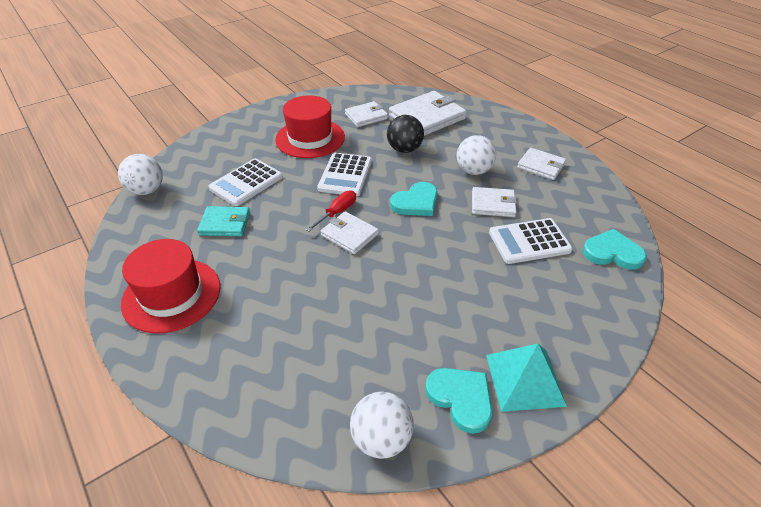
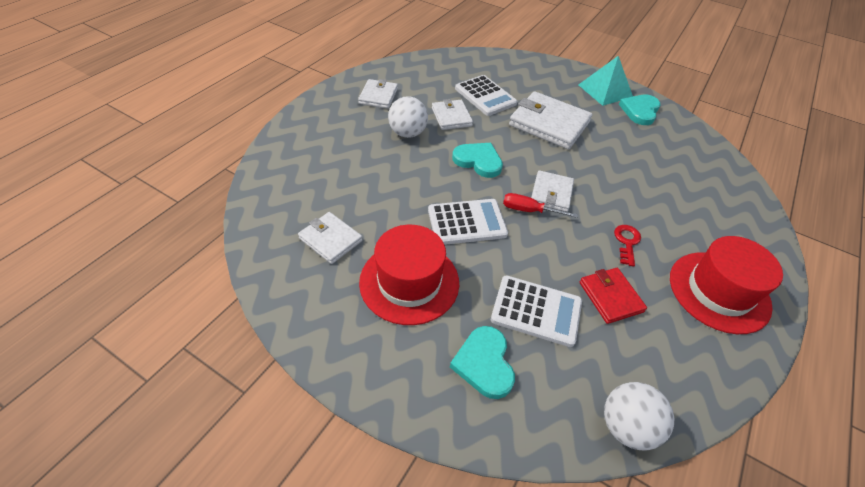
camera: 115 degrees left, 5 degrees up
(225, 224) = (610, 297): turquoise wallet -> red wallet
(263, 259) = (626, 242): none -> red key
(381, 439) = (693, 135): white ball -> none
(404, 149) = (393, 187): black ball -> none
(427, 117) = (314, 182): white wallet -> white wallet (549, 123)
(612, 253) = (471, 63): turquoise heart -> turquoise heart (484, 363)

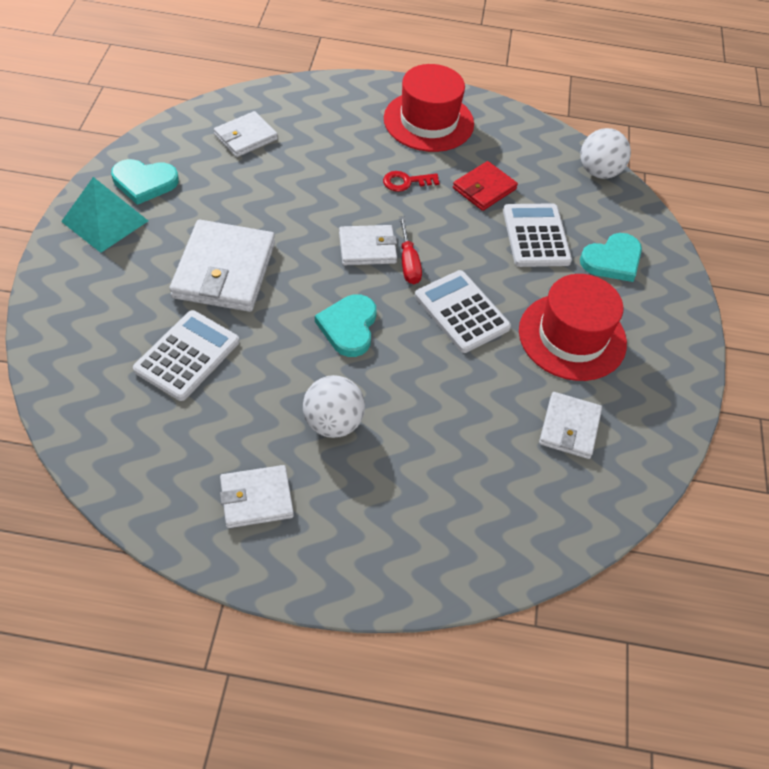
camera: 115 degrees left, 5 degrees up
(451, 117) = (265, 382): white wallet -> white wallet (245, 137)

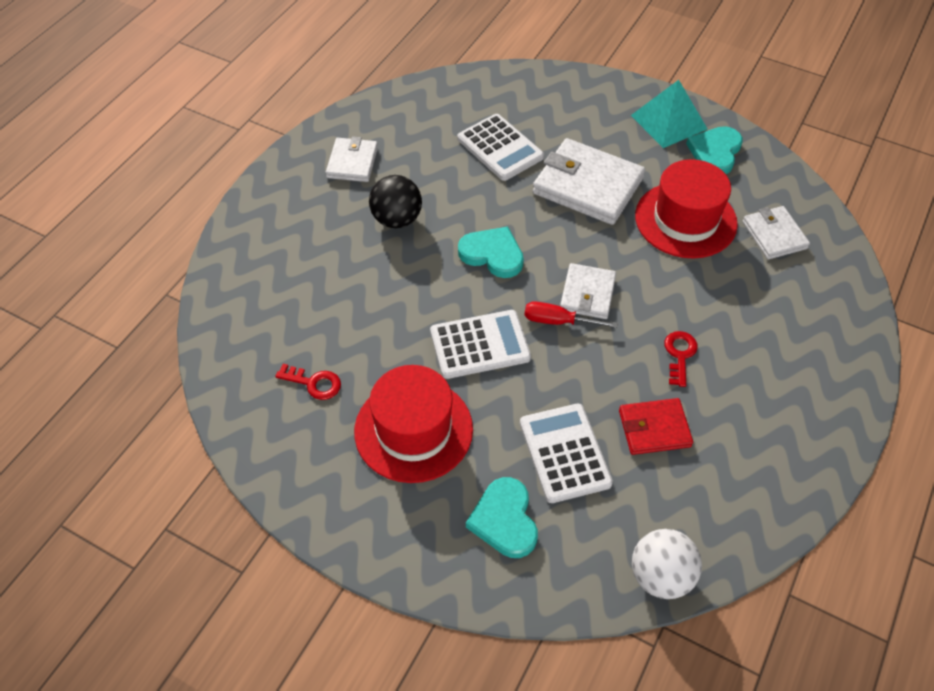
camera: 115 degrees right, 0 degrees up
(333, 423) = (397, 219): white ball -> black ball
(428, 121) = (786, 410): red hat -> red hat (685, 220)
(484, 188) = (654, 428): red wallet -> red wallet turned 75 degrees counterclockwise
(536, 236) = (564, 453): white calculator -> white calculator turned 120 degrees counterclockwise
(569, 427) = (314, 383): white wallet -> red key

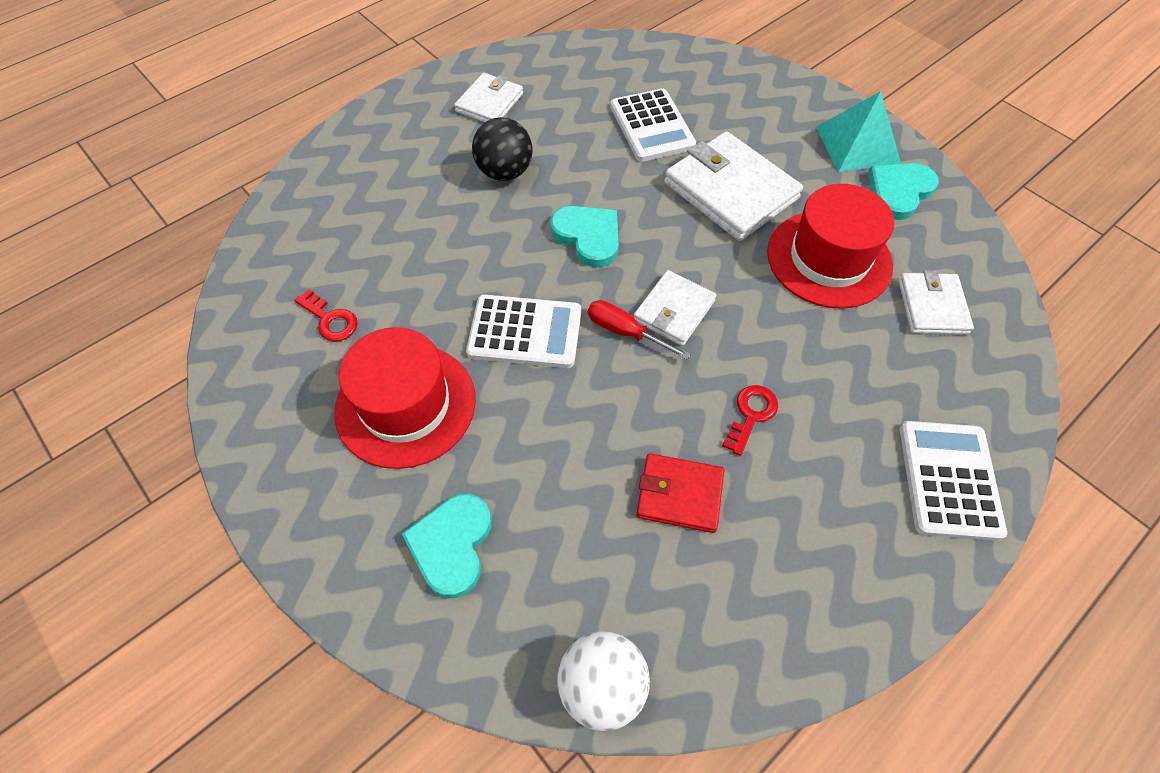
camera: 20 degrees right, 5 degrees up
(564, 453) = (559, 488): white calculator -> white calculator (949, 480)

